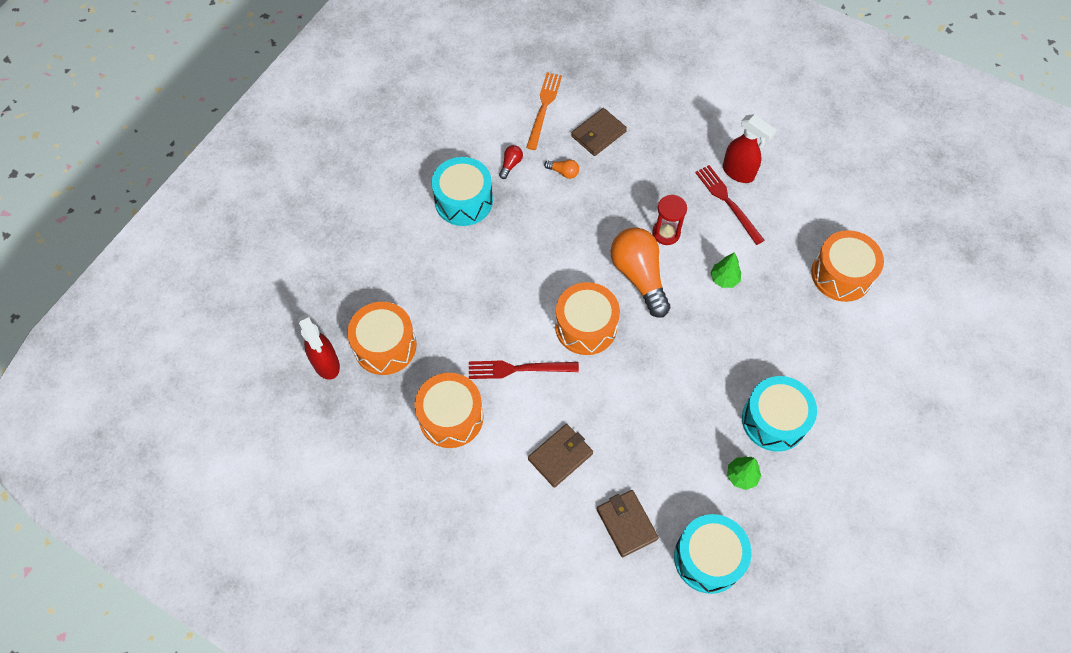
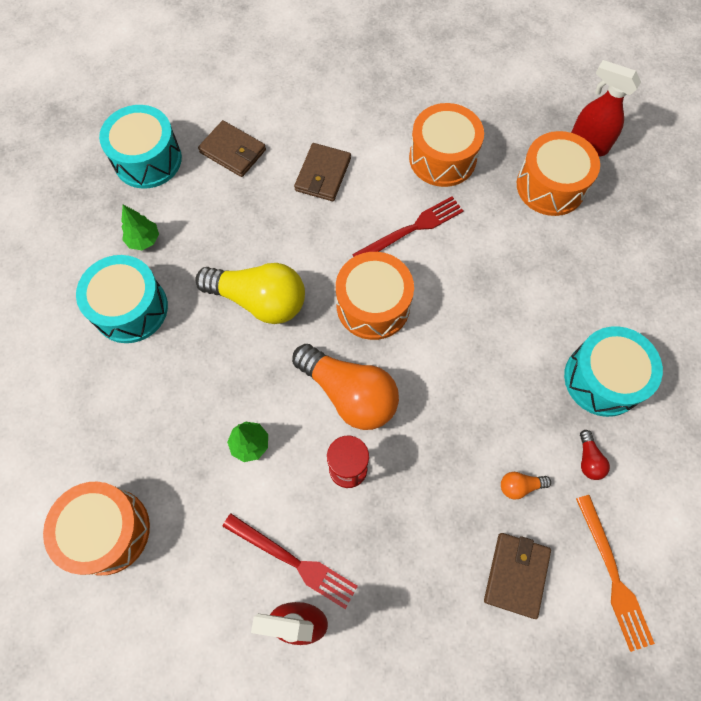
camera: 150 degrees right, 5 degrees up
(669, 374) = (259, 300): none -> yellow light bulb

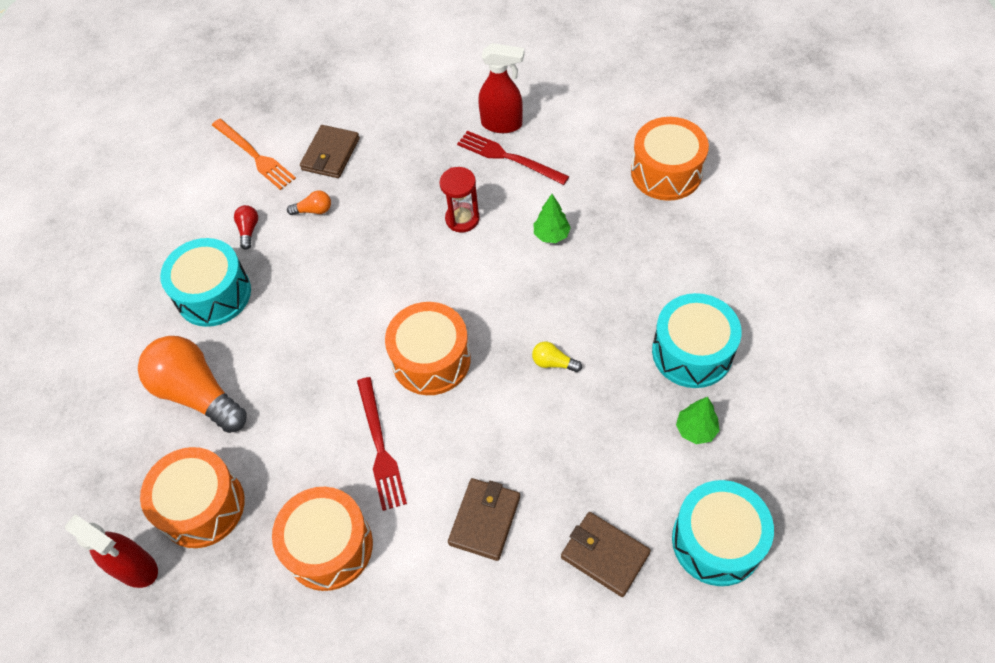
camera: 175 degrees left, 10 degrees down
(259, 300) = (553, 363): yellow light bulb -> yellow light bulb, size x0.41
(349, 394) = (459, 277): orange light bulb -> orange light bulb (197, 393)
(411, 229) = (380, 447): red fork -> red fork turned 75 degrees counterclockwise
(613, 576) = (254, 155): orange fork -> orange fork turned 150 degrees clockwise

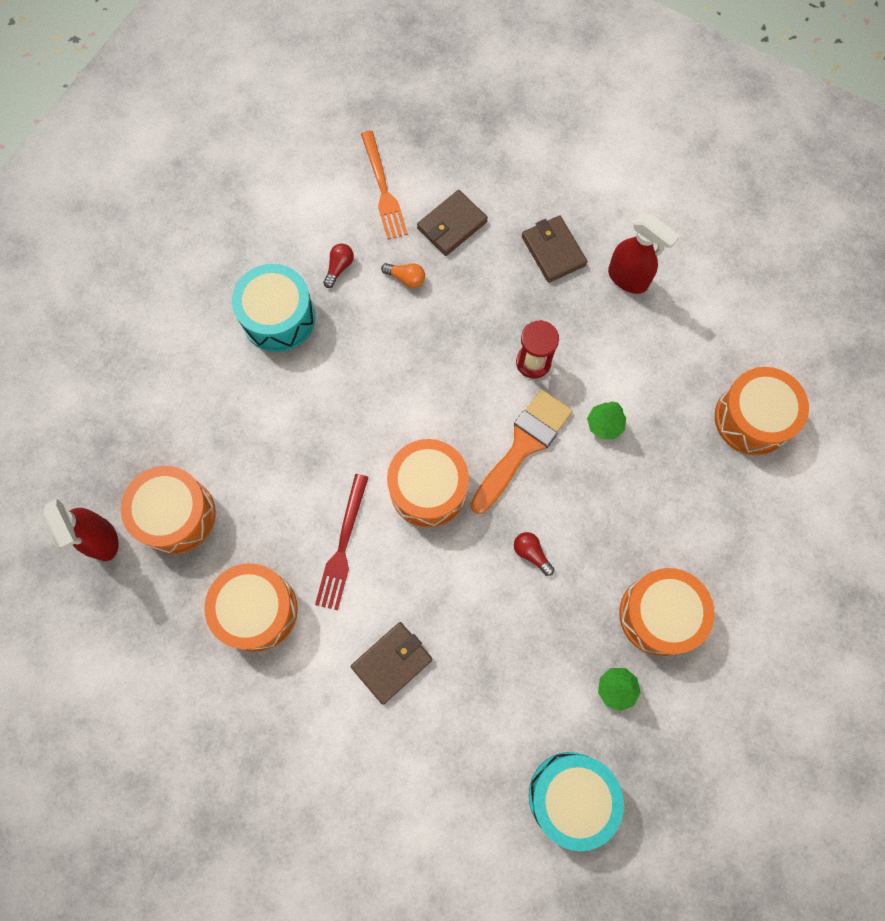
camera: 25 degrees right, 15 degrees up
(197, 393) = (220, 408): orange light bulb -> none
(493, 284) = (523, 445): none -> orange brush
(508, 157) = (613, 319): red fork -> none
(553, 363) = (531, 553): yellow light bulb -> red light bulb
(605, 555) = (471, 752): brown wallet -> brown wallet (553, 251)
(692, 352) = (659, 615): turquoise drum -> orange drum

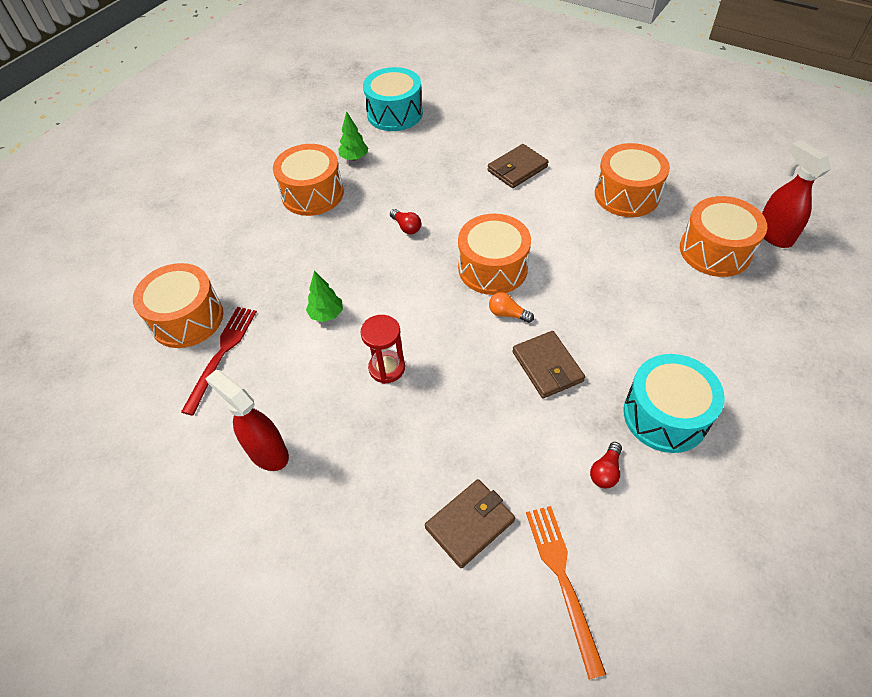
camera: 175 degrees left, 20 degrees down
(343, 546) = (564, 231): red fork -> red fork (222, 354)
(406, 278) = (524, 457): orange light bulb -> orange light bulb (507, 314)
(523, 445) = (405, 299): orange brush -> none
(553, 251) = (347, 487): brown wallet -> brown wallet (547, 366)

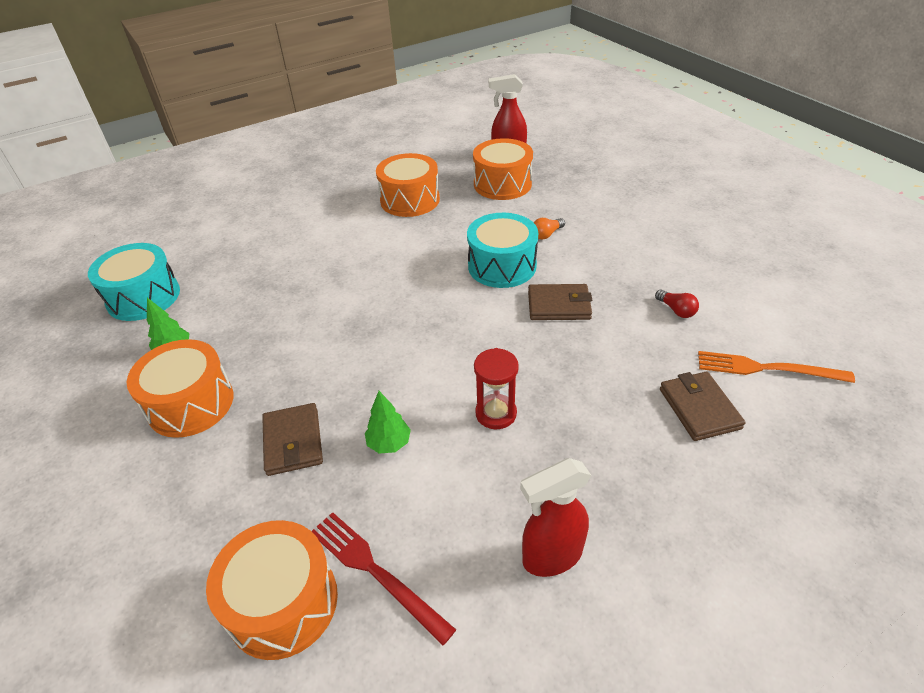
camera: 65 degrees left, 10 degrees down
(406, 227) = (321, 340): red light bulb -> none
(492, 268) = (426, 300): orange drum -> none
(507, 314) = (486, 309): orange light bulb -> orange light bulb (546, 234)
(517, 169) = (319, 244): brown wallet -> brown wallet (293, 441)
(665, 415) = (638, 262): turquoise drum -> turquoise drum (502, 266)

